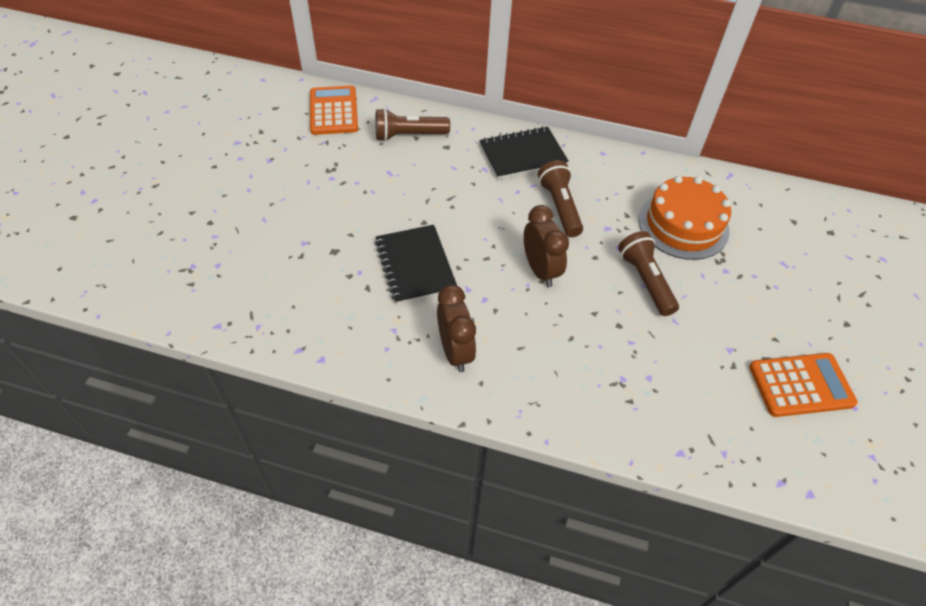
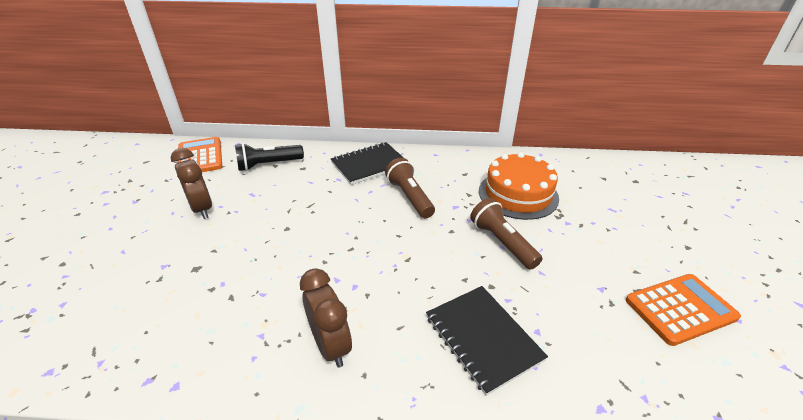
camera: 10 degrees left, 15 degrees down
(409, 135) = (268, 165): brown flashlight -> black flashlight
(415, 265) = (281, 267): black notebook -> black notebook (483, 338)
(540, 270) = (404, 250): brown clock -> brown clock (202, 209)

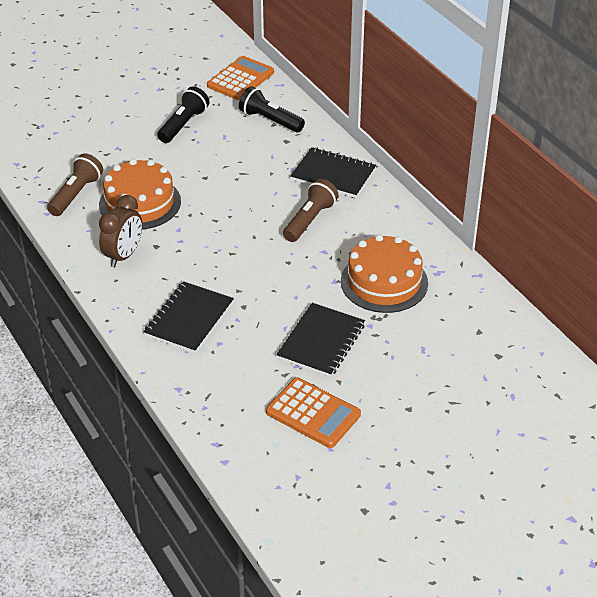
camera: 55 degrees right, 5 degrees up
(202, 209) = (183, 124): brown clock -> black flashlight
(265, 289) = (140, 203): none -> orange cake
(502, 242) = (301, 295): brown flashlight -> brown flashlight (76, 194)
(574, 258) = (321, 341): none -> black notebook

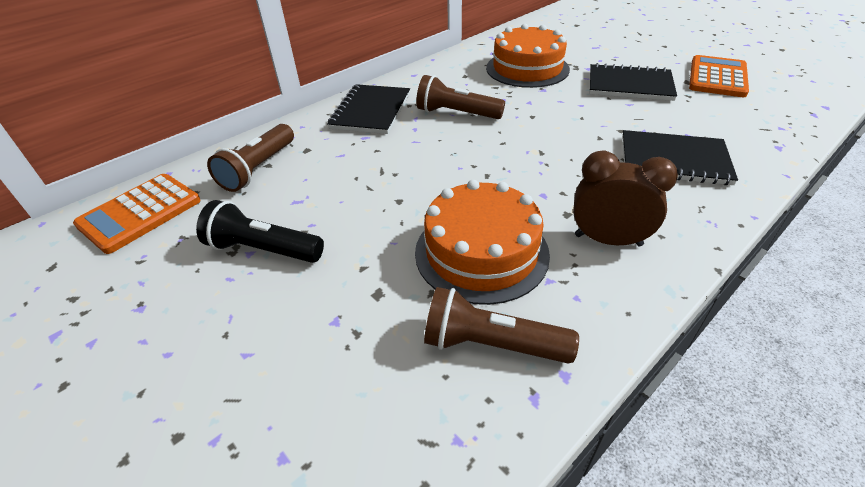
camera: 100 degrees left, 0 degrees up
(240, 79) = (140, 213): orange calculator -> orange calculator turned 75 degrees counterclockwise
(270, 120) = (258, 169): black flashlight -> brown flashlight

